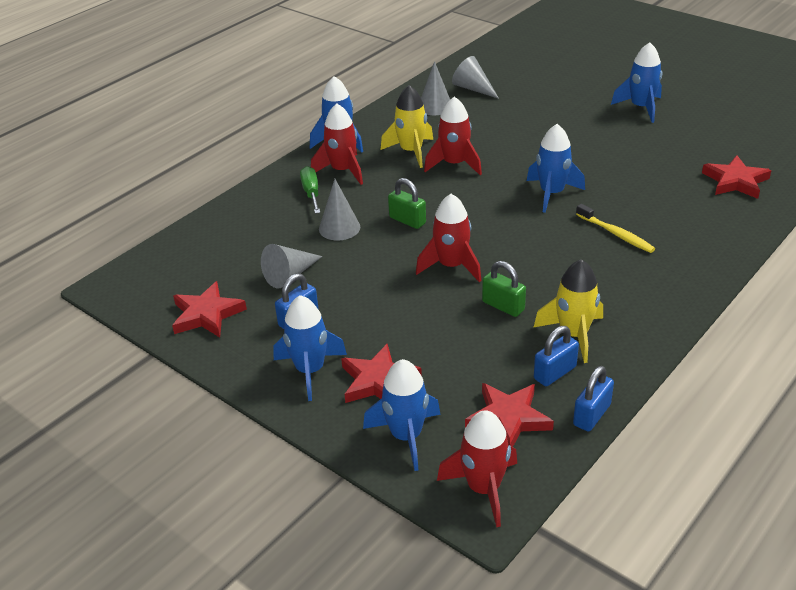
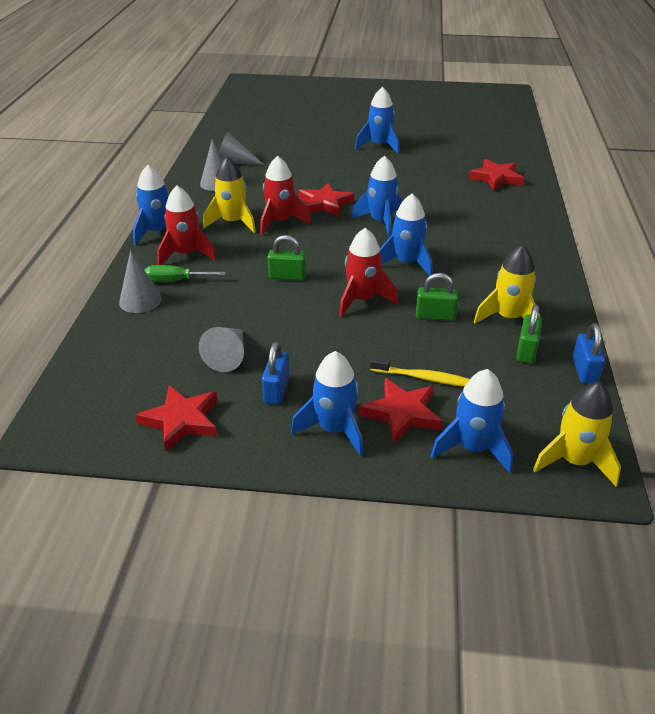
camera: 35 degrees left, 0 degrees up
(311, 193) = (175, 281): green screwdriver -> green screwdriver turned 45 degrees counterclockwise
(339, 228) = (233, 301): grey cone -> grey cone (140, 300)
(483, 488) = (574, 461): red rocket -> yellow rocket
(508, 418) = (532, 399): red star -> red star (325, 204)
(531, 244) = (406, 263): none -> blue rocket
(555, 373) = (526, 351): blue padlock -> green padlock
(616, 234) = (458, 236): yellow toothbrush -> yellow toothbrush (424, 378)

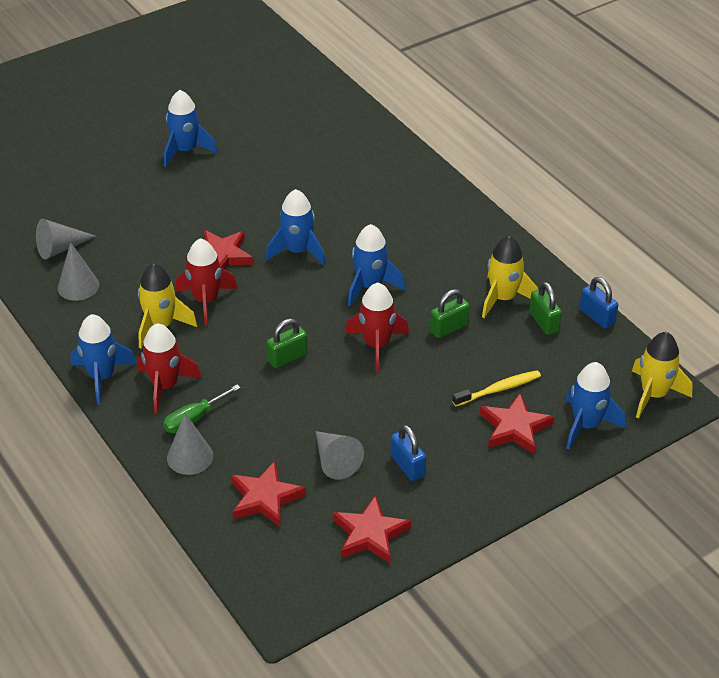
camera: 40 degrees left, 5 degrees up
(334, 430) = (484, 470): blue rocket -> none
(496, 178) = (342, 142): red star -> red star (265, 498)

